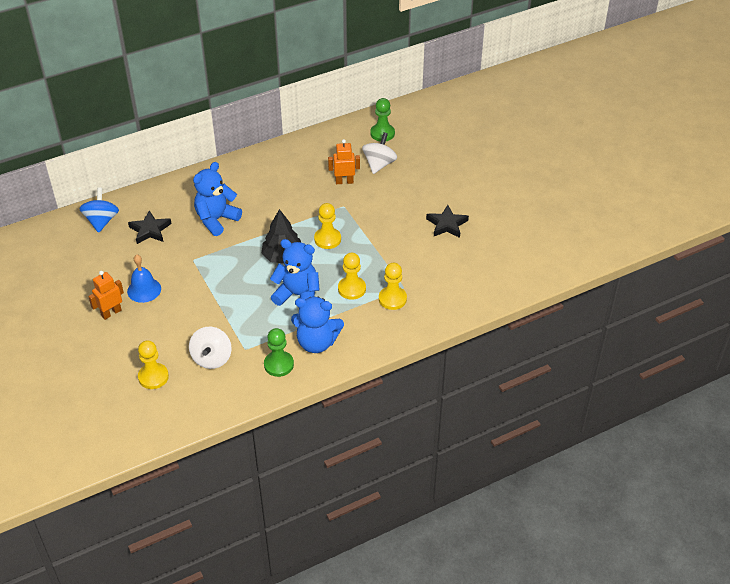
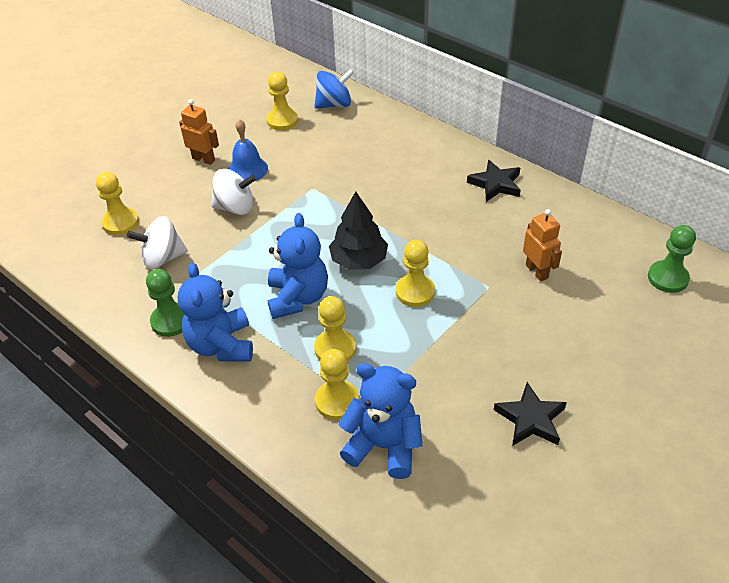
camera: 70 degrees right, 0 degrees up
(98, 255) = (282, 120): none -> yellow pawn
(150, 230) = (340, 141): black star -> black star (495, 184)
(216, 219) = (388, 183): blue teddy bear -> blue teddy bear (383, 446)
(379, 164) = (600, 296): white spinning top -> white spinning top (235, 207)

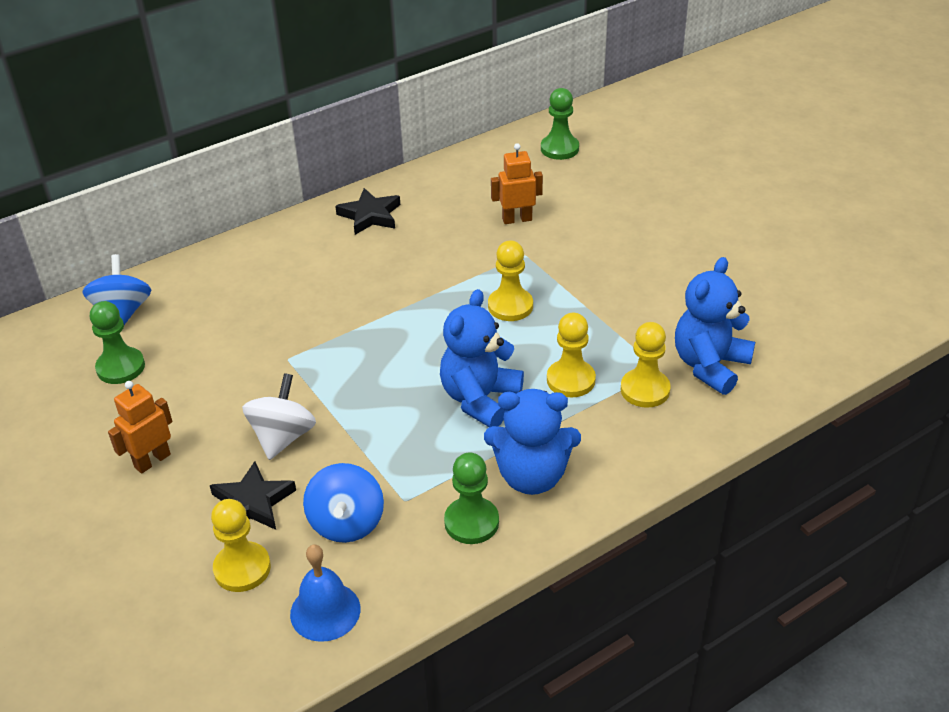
camera: 75 degrees left, 5 degrees down
(163, 258) = (346, 523): white spinning top -> blue spinning top
(247, 169) = (207, 416): blue bell -> blue bell (325, 611)
(282, 120) = (121, 367): yellow pawn -> green pawn
(298, 298) = (480, 399): blue teddy bear -> blue teddy bear turned 75 degrees counterclockwise
(358, 260) = (441, 340): black tree -> none
(530, 419) = (700, 266): black star -> black star (252, 502)

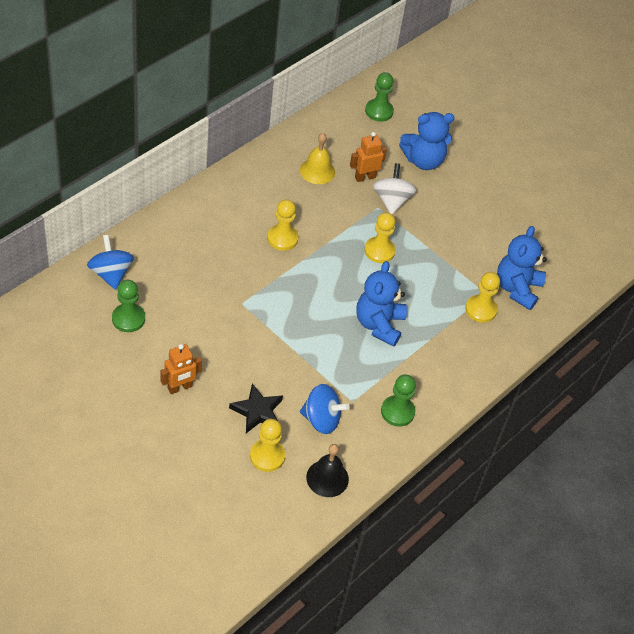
camera: 20 degrees left, 10 degrees up
(152, 460) = (180, 388): orange robot -> orange robot turned 150 degrees counterclockwise
(283, 437) = (260, 363): white spinning top -> white spinning top (391, 200)
(325, 611) = (327, 478): blue bell -> black bell
(346, 523) = (321, 420): blue spinning top -> blue spinning top turned 60 degrees counterclockwise
(370, 215) = (259, 179): black star -> none
(452, 210) = (317, 171): none -> yellow bell
(531, 476) = (425, 377): blue teddy bear -> blue teddy bear (423, 161)
(571, 380) = (433, 306): yellow pawn -> yellow pawn (282, 238)

